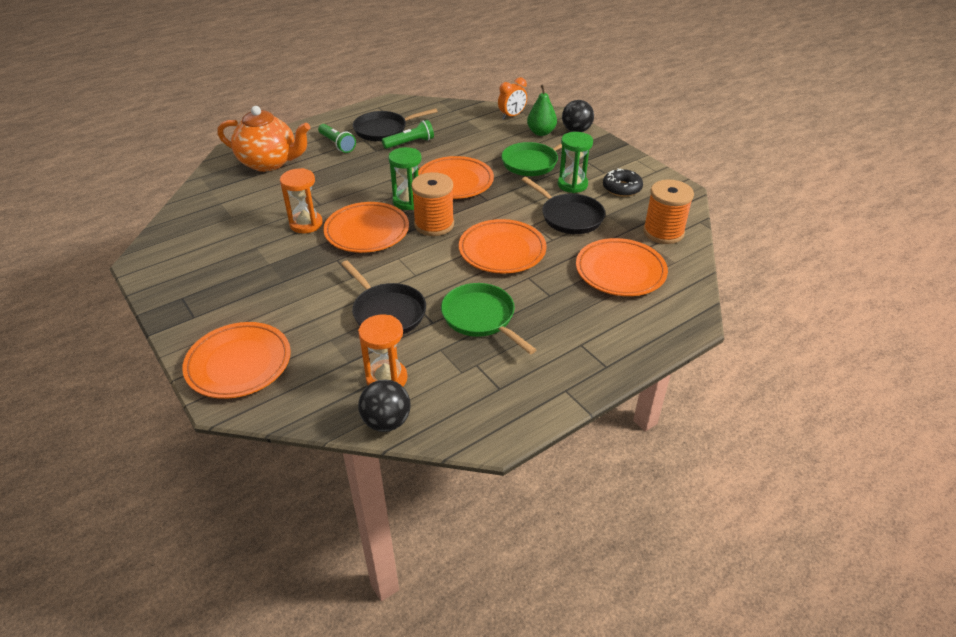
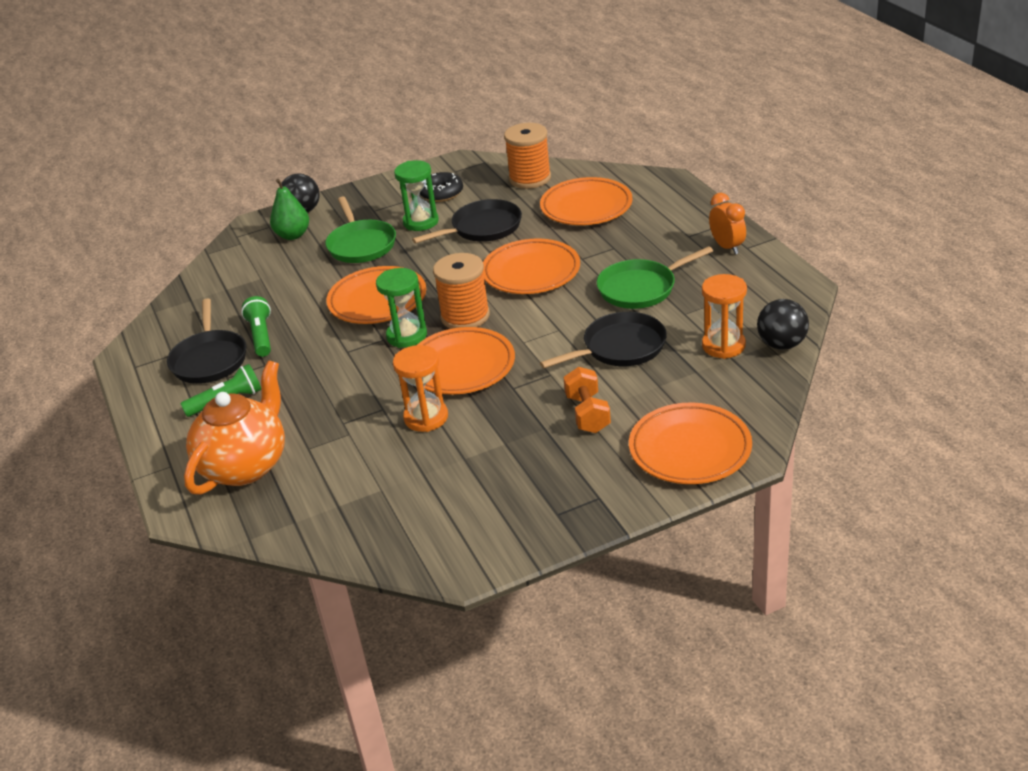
camera: 75 degrees left, 5 degrees down
(297, 301) = (587, 414): none -> orange dumbbell
(512, 116) = (237, 254): orange clock -> orange clock (727, 247)

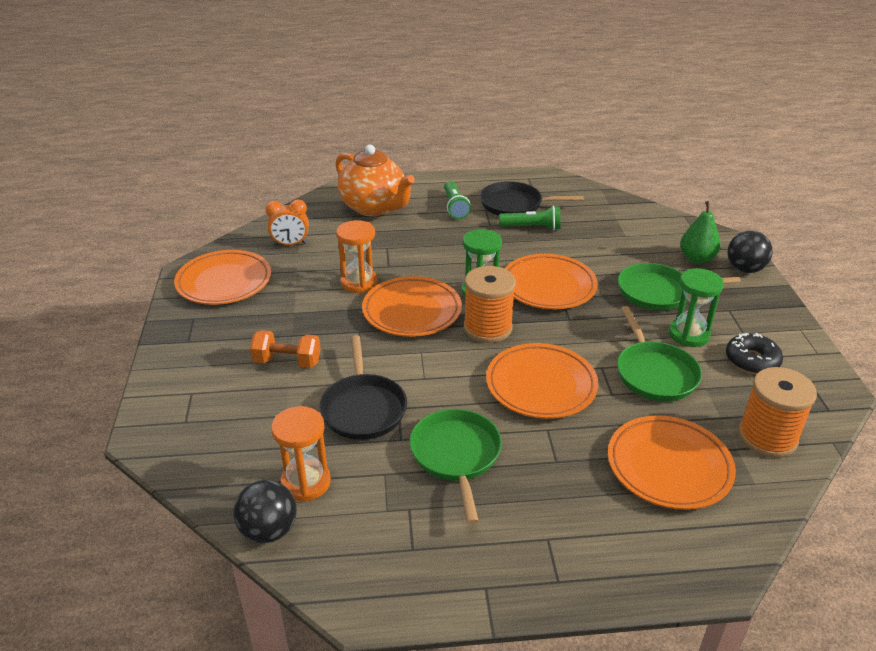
camera: 105 degrees right, 0 degrees up
(483, 228) = (654, 373): black pan -> green pan
(690, 449) = (187, 405): orange plate -> orange plate (224, 282)
(727, 247) = (498, 566): orange clock -> orange clock (290, 244)

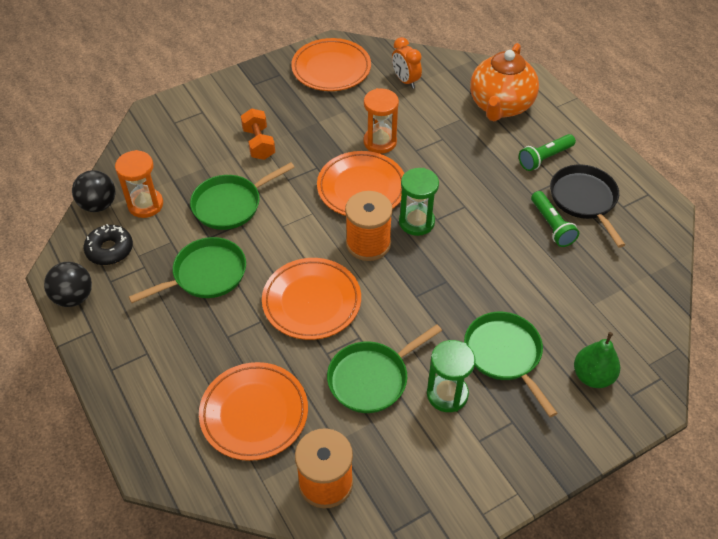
camera: 65 degrees right, 15 degrees up
(363, 408) = (230, 204): black pan -> green pan
(548, 286) = (457, 267): orange plate -> none
(744, 269) = (602, 425): black ball -> black ball (74, 297)
(752, 360) = (436, 455): black donut -> black donut (110, 249)

